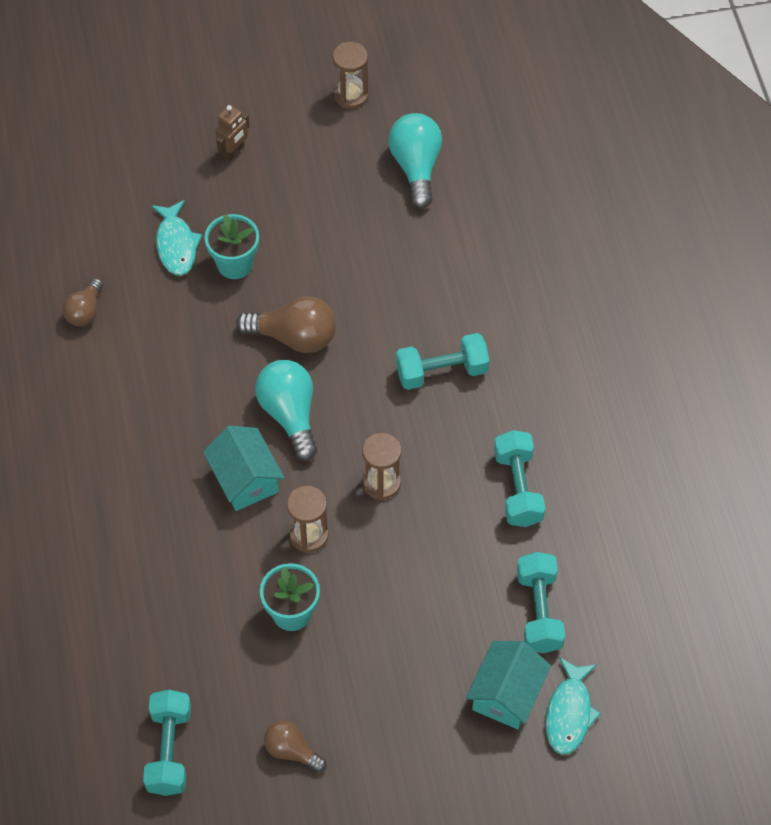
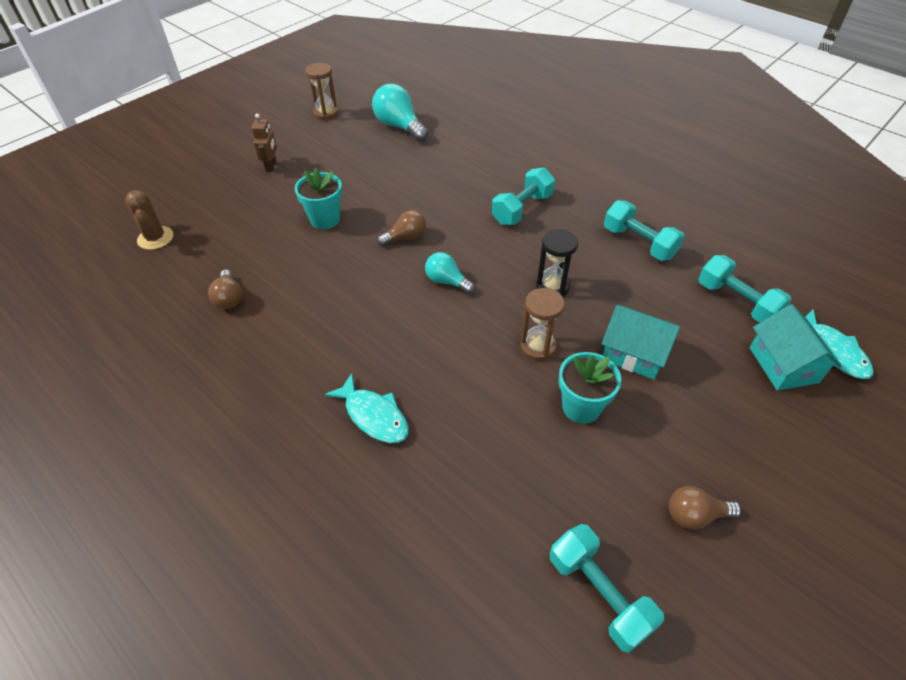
camera: 35 degrees left, 10 degrees down
(63, 192) = (155, 238): none -> brown cactus
(176, 245) = (271, 228): turquoise fish -> turquoise fish (374, 416)
(245, 479) = (454, 337): turquoise house -> turquoise house (634, 354)
(289, 414) = (447, 281): turquoise light bulb -> turquoise light bulb, size x0.61
(294, 337) = (406, 238): brown light bulb -> brown light bulb, size x0.61
(381, 483) = (552, 287): brown hourglass -> black hourglass

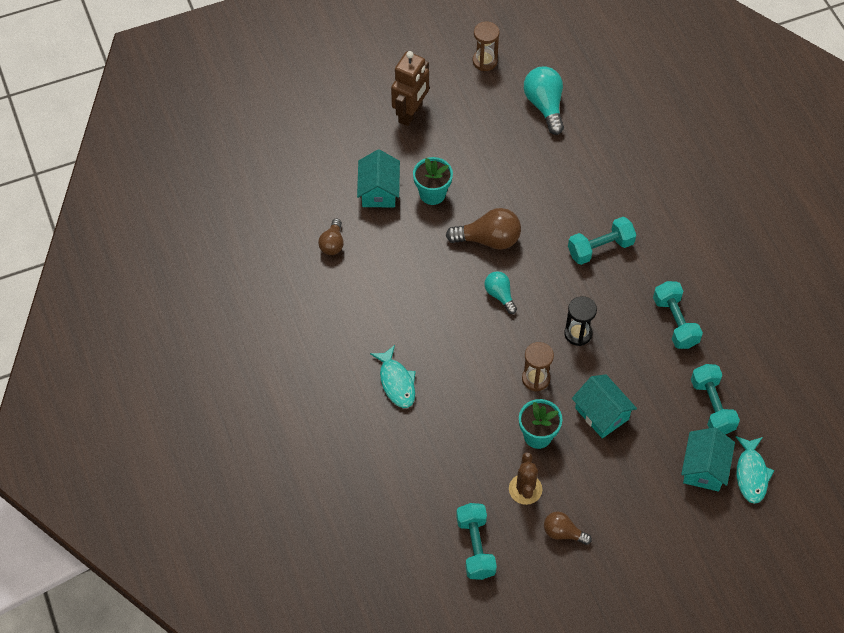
camera: 25 degrees right, 10 degrees up
(155, 238) = (294, 160): brown cactus -> brown cactus (525, 489)
(264, 234) = (379, 191): none -> turquoise house
(271, 166) = (411, 113): brown robot -> brown robot, size x1.77
(406, 238) = (488, 239): brown light bulb -> brown light bulb, size x1.65

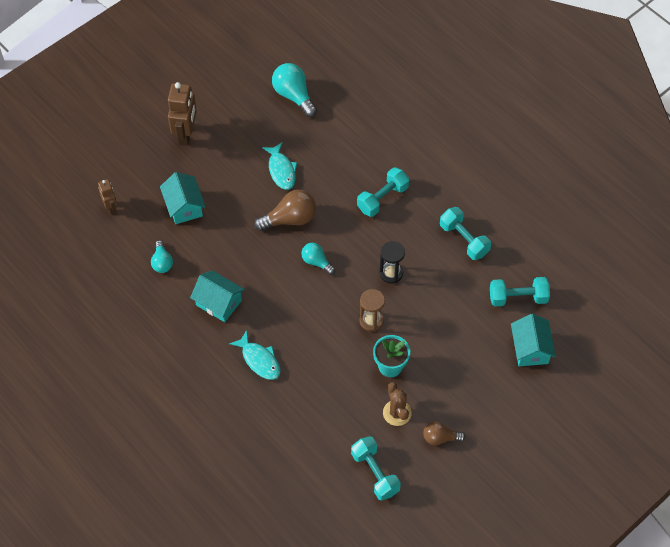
camera: 20 degrees left, 0 degrees up
(301, 168) = (111, 207): none -> brown robot
(332, 244) = (162, 262): brown light bulb -> turquoise light bulb
(432, 194) = (229, 195): turquoise flower pot -> none
(485, 61) = (231, 73): brown hourglass -> none
(602, 413) = (434, 332): turquoise house -> turquoise house (219, 303)
(712, 406) = (518, 297): turquoise dumbbell -> turquoise dumbbell turned 60 degrees counterclockwise
(751, 474) = (568, 341): turquoise fish -> turquoise fish (281, 170)

